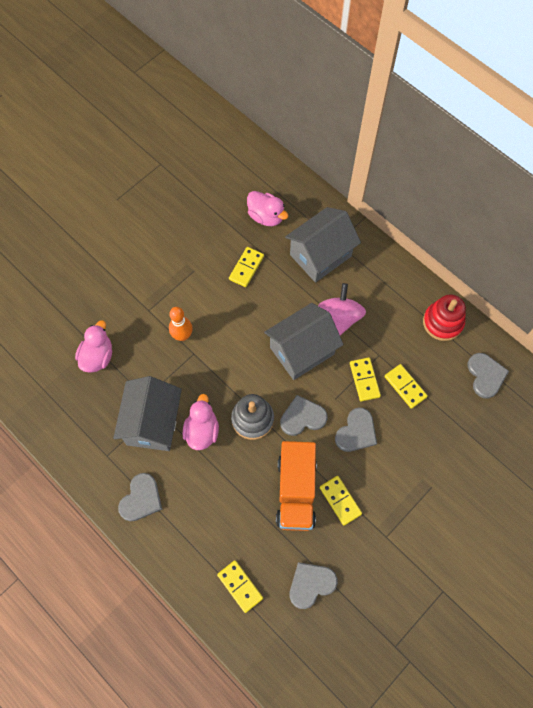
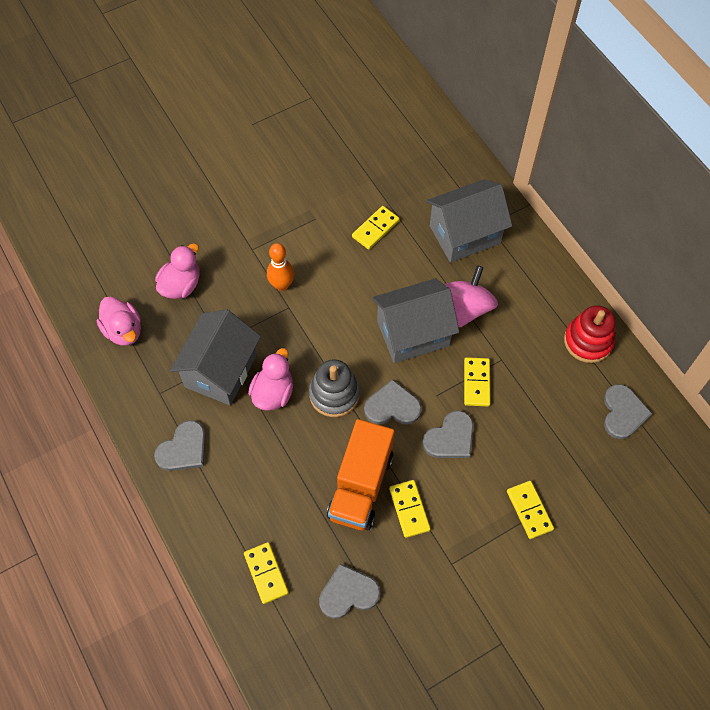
camera: 15 degrees right, 5 degrees down
(266, 216) = (414, 178): pink duck -> pink duck (123, 330)
(405, 387) = (522, 402): yellow domino -> yellow domino (529, 510)

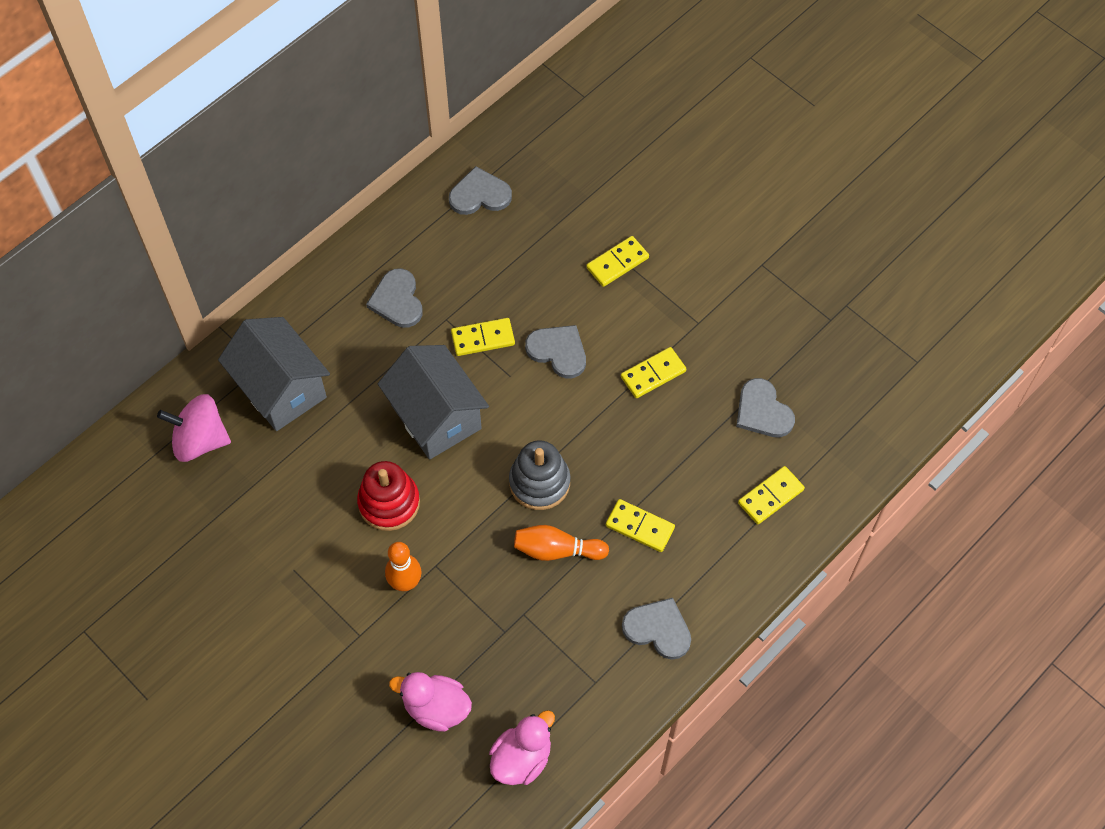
camera: 105 degrees left, 0 degrees up
(221, 371) = (545, 619): grey house -> none
(273, 393) = (557, 550): pink duck -> orange bowling pin
(360, 486) = (642, 427): orange truck -> none
(375, 229) = (294, 493): yellow domino -> yellow domino (639, 527)
(392, 406) = (537, 417): grey heart -> grey heart (397, 300)
(467, 307) = (386, 366): pink spinning top -> pink spinning top (200, 440)
(588, 341) = (399, 238): red stacking toy -> red stacking toy (389, 503)

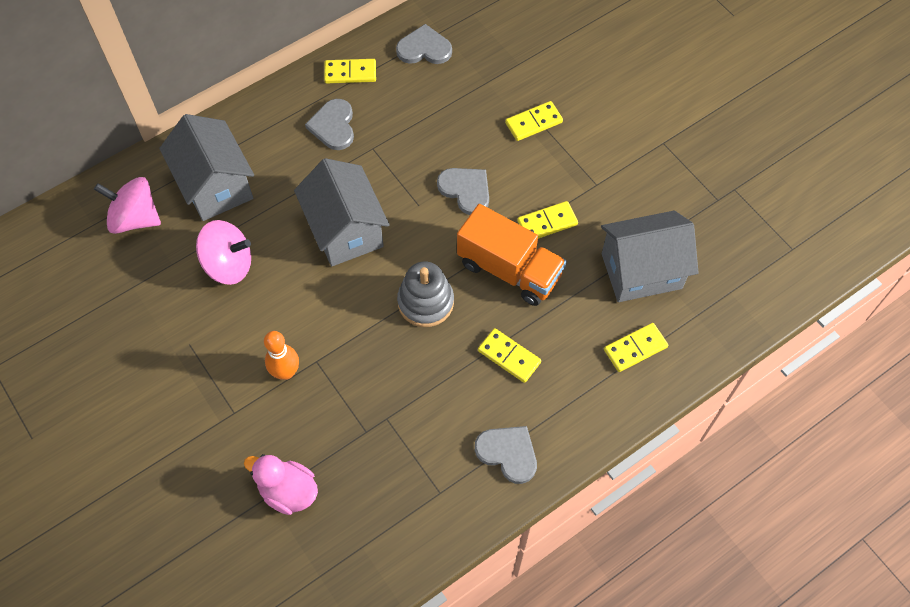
camera: 10 degrees right, 0 degrees up
(316, 475) = (228, 265): none -> pink spinning top
(389, 503) = (287, 298): red stacking toy -> none
(483, 338) = (401, 169): yellow domino -> yellow domino (350, 73)
(522, 758) = (357, 552): pink duck -> none
(557, 550) = (429, 365): orange bowling pin -> none
(622, 432) = (509, 269): none -> orange truck
(762, 411) = (641, 271): grey heart -> grey house

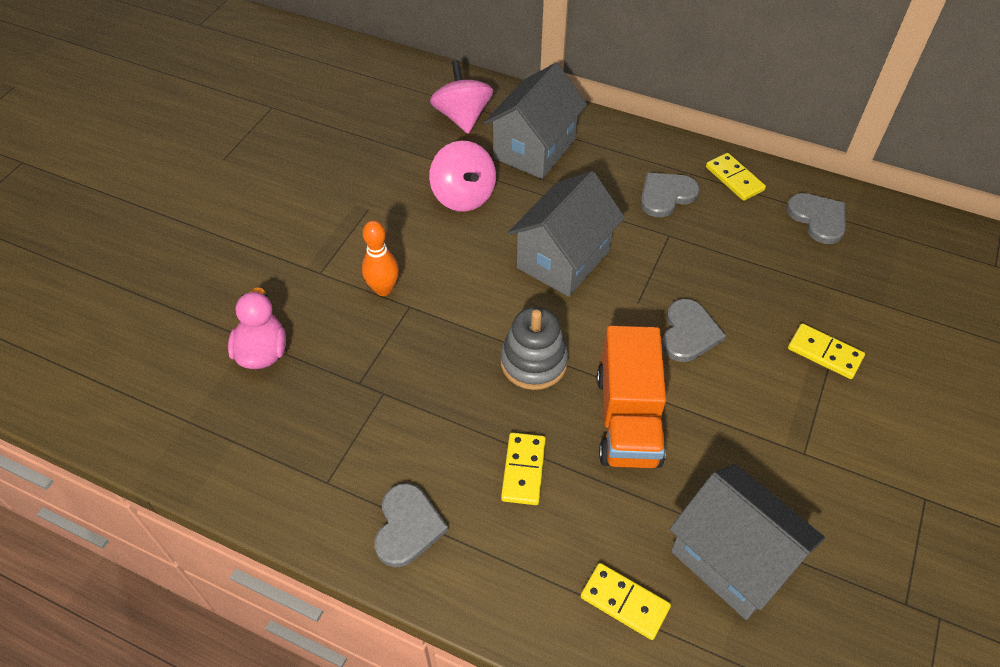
camera: 60 degrees right, 10 degrees down
(547, 223) = (713, 427): yellow domino -> none

